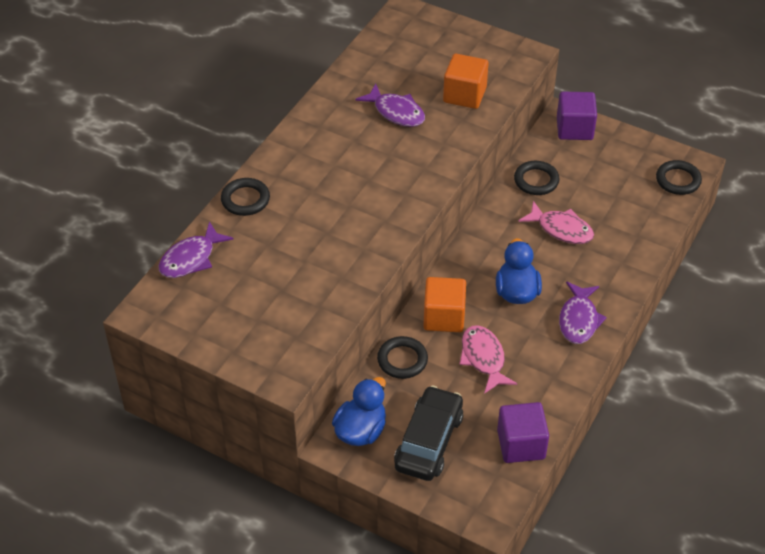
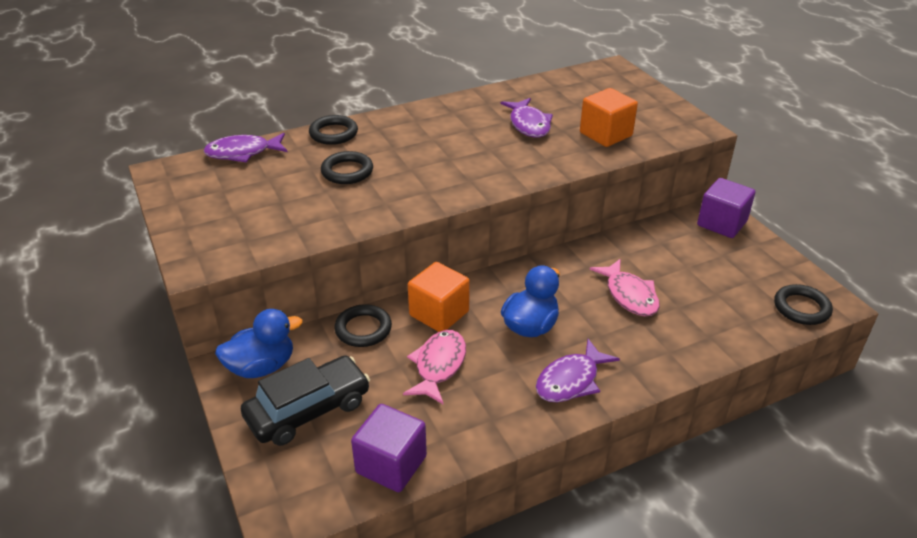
camera: 35 degrees right, 10 degrees down
(536, 180) = (642, 247): black ring -> black ring (347, 171)

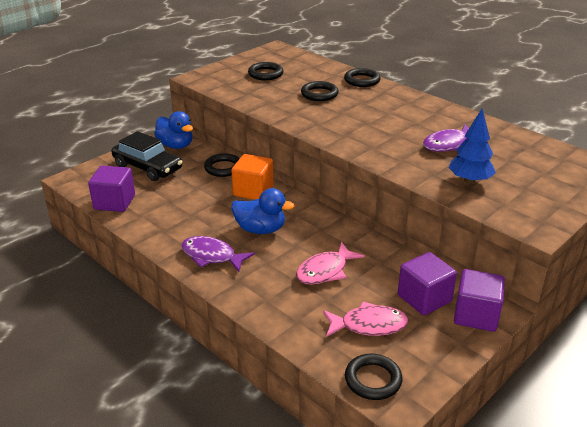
camera: 70 degrees right, 5 degrees down
(243, 153) = (314, 62): purple fish -> none
(245, 199) = (265, 74): none -> black ring
(438, 366) = (202, 201): pink fish -> pink fish (369, 325)
(605, 134) = (469, 180): orange cube -> blue tree
(691, 244) = (424, 298): none -> purple cube

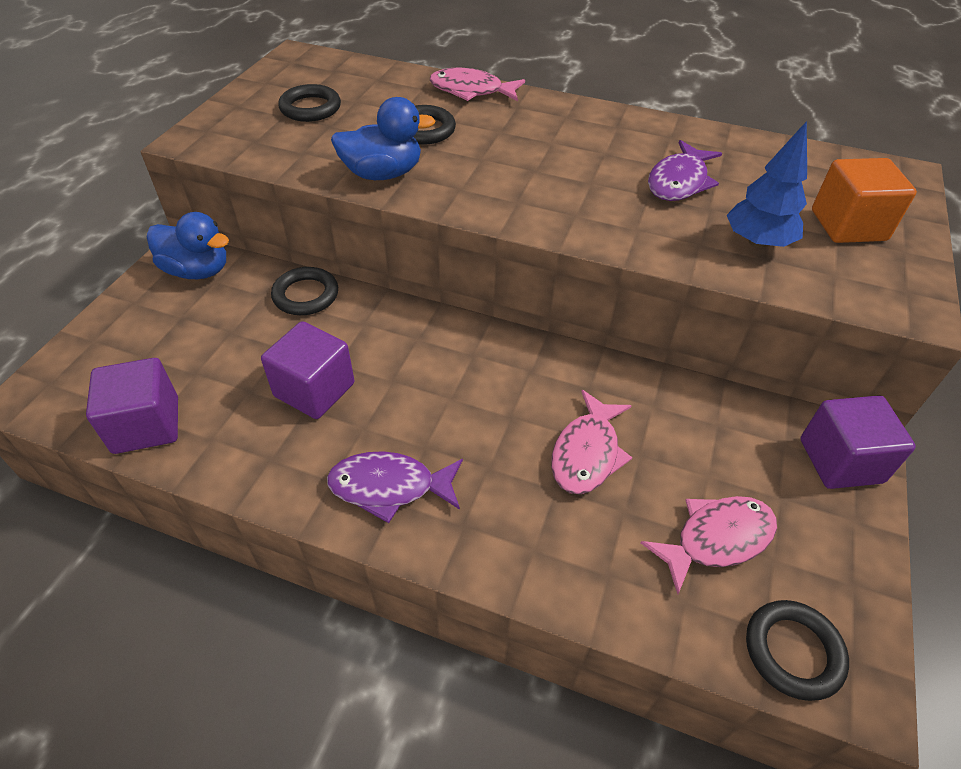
camera: 25 degrees left, 15 degrees up
(148, 167) = (170, 330): black car -> none
(253, 191) = (381, 327): orange cube -> orange cube (848, 225)
(260, 229) = (438, 402): blue duck -> blue duck (383, 174)
(362, 80) = (471, 91): black ring -> pink fish
(424, 298) = (756, 455): purple cube -> purple cube (314, 390)

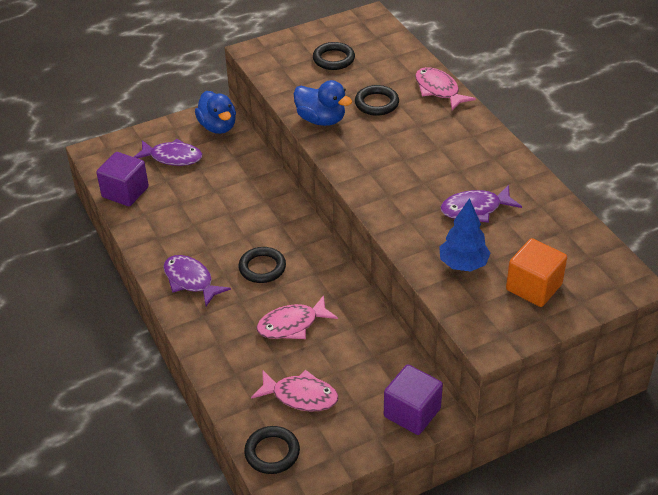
camera: 45 degrees right, 5 degrees down
(172, 339) = (172, 157): none -> purple fish
(306, 295) = (254, 169): black ring -> black ring (262, 268)
(314, 390) = (207, 219): purple cube -> none

